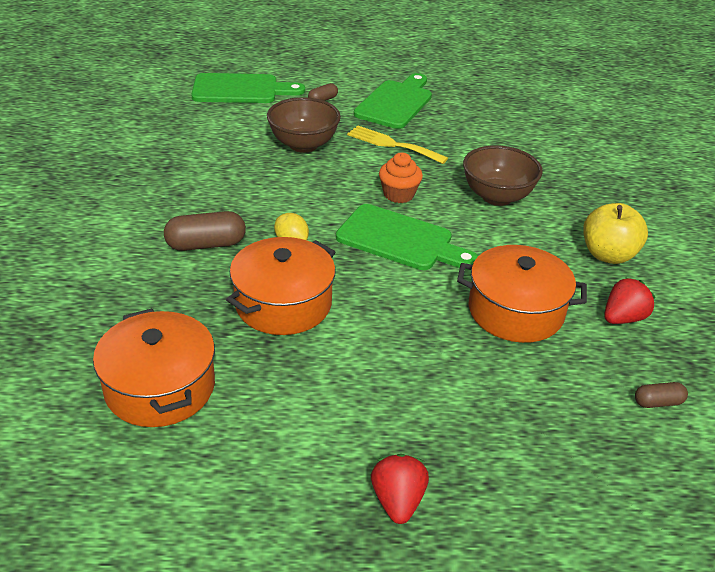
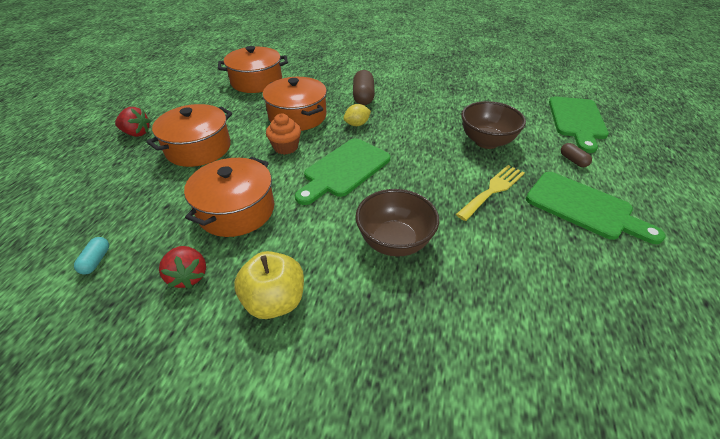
camera: 105 degrees right, 5 degrees up
(399, 194) = (407, 179): orange cupcake -> orange cupcake (286, 147)
(409, 393) = (198, 148): none -> orange pot
(658, 402) = (96, 261): brown capsule -> turquoise capsule

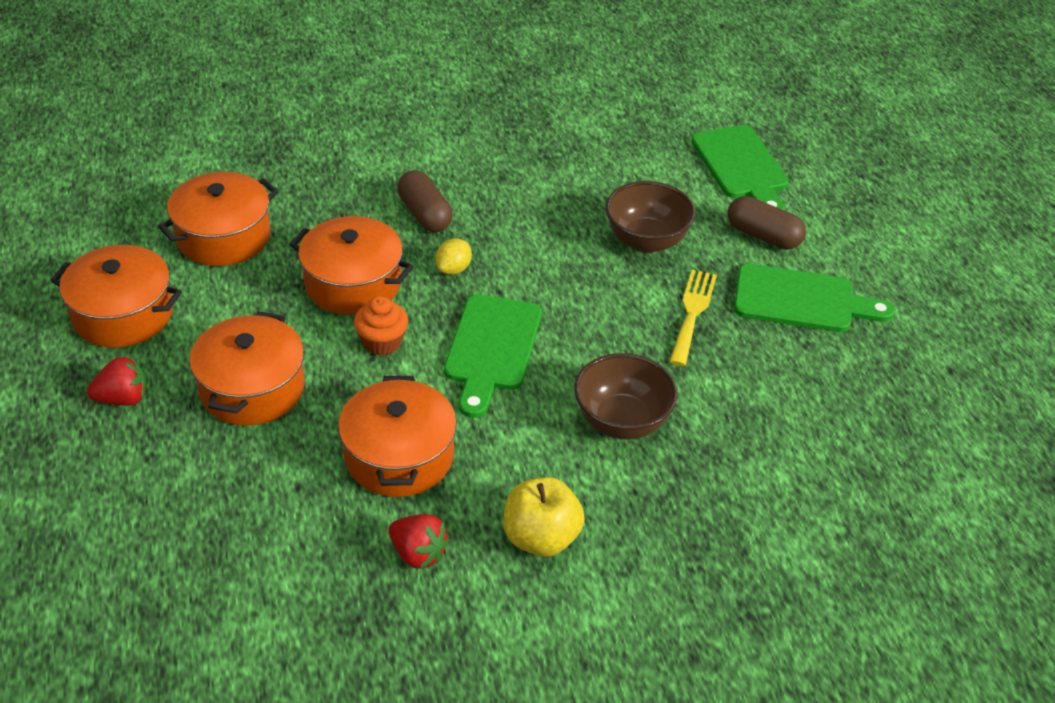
camera: 30 degrees left, 0 degrees up
(96, 261) = (283, 585): turquoise capsule -> none
(179, 99) = (123, 314): none -> orange pot
(573, 160) = (763, 236): brown capsule -> brown capsule, size x1.80

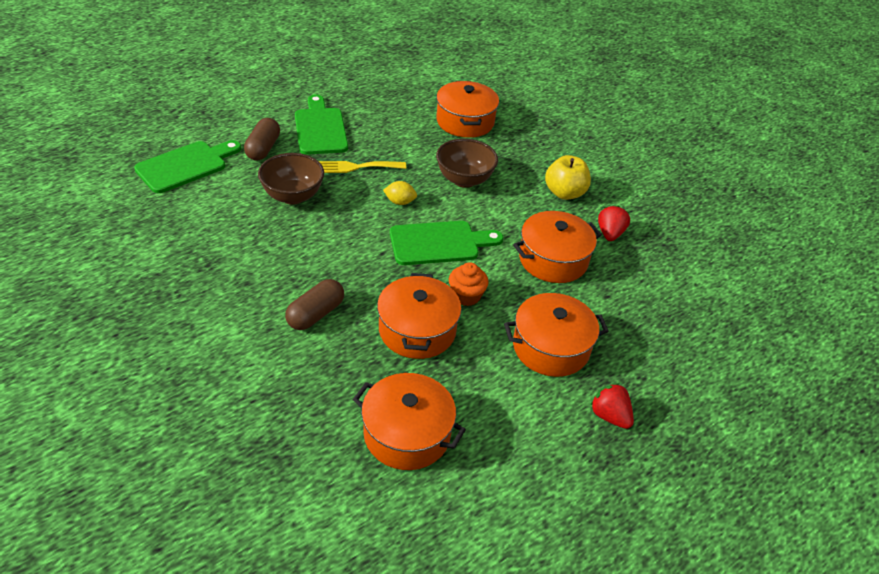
camera: 115 degrees left, 0 degrees up
(123, 314) = (534, 460): orange pot -> orange pot (465, 121)
(453, 269) = (371, 281): yellow lemon -> yellow lemon (400, 202)

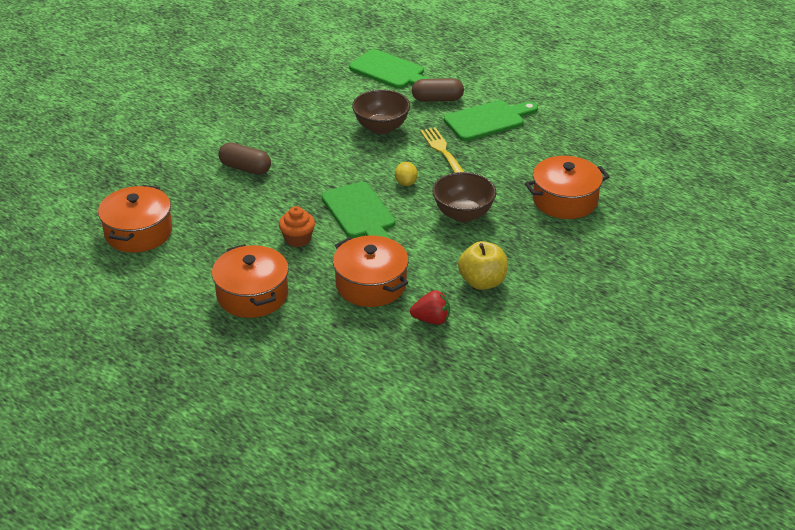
camera: 80 degrees right, 5 degrees down
(417, 330) = (246, 219): orange pot -> none
(609, 416) = (183, 336): red strawberry -> none

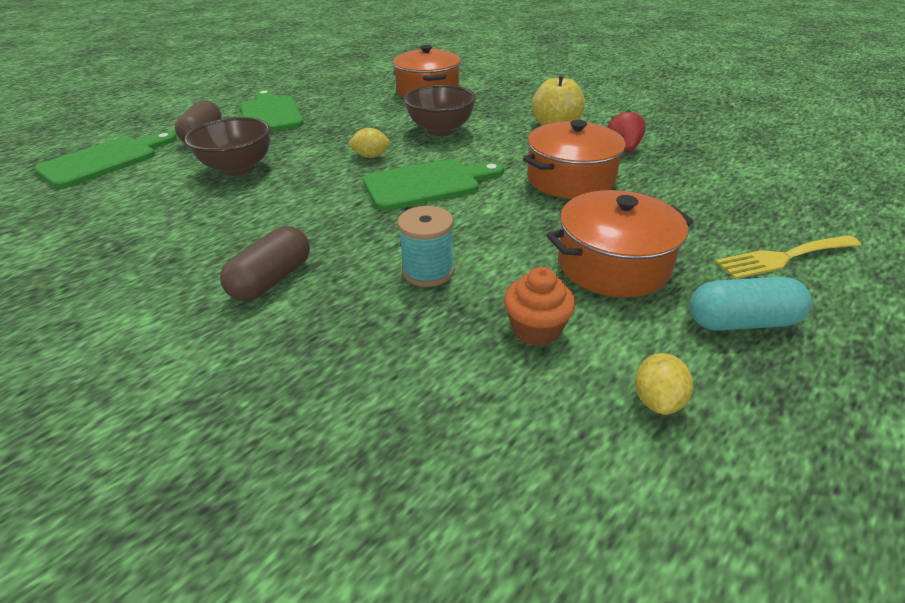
camera: 85 degrees left, 0 degrees up
(138, 232) = (441, 420): orange pot -> none
(140, 297) = (657, 400): none -> yellow lemon
(192, 338) = (741, 322): none -> turquoise capsule
(250, 221) = (428, 271): none -> turquoise spool
(297, 239) = (478, 228): orange cupcake -> orange cupcake (536, 329)
(442, 150) = (314, 136): yellow fork -> yellow fork (783, 257)

